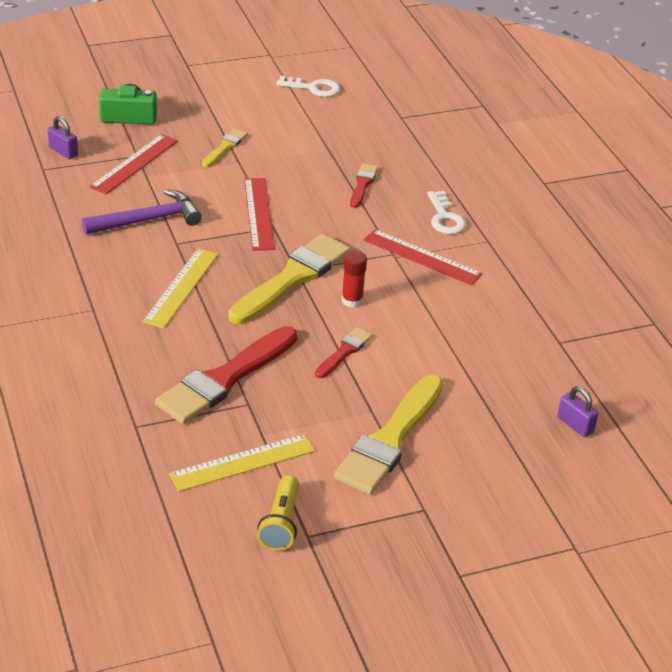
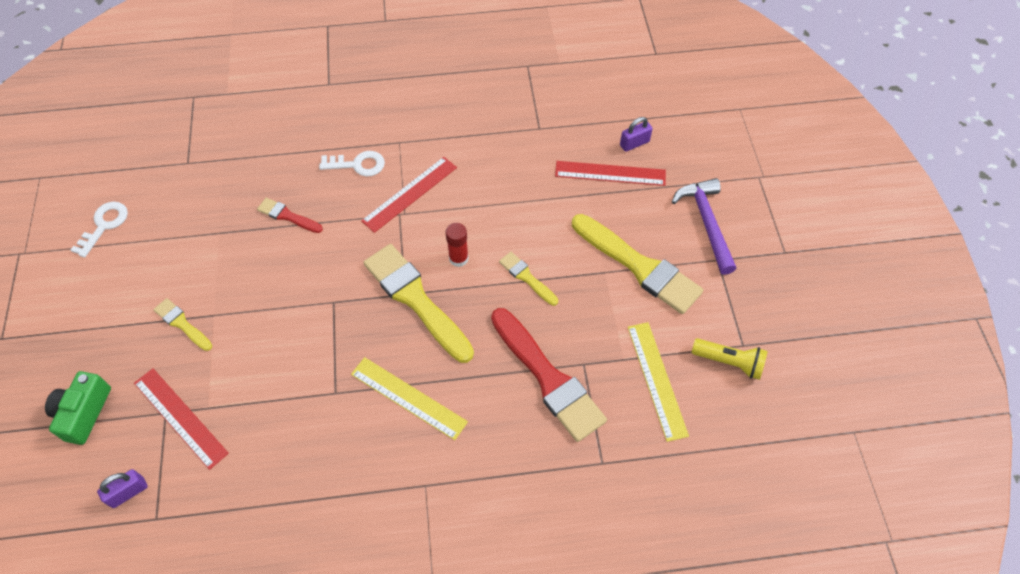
camera: 75 degrees left, 20 degrees up
(148, 220) = (288, 415): purple hammer -> purple hammer (706, 223)
(259, 213) = (307, 311): red ruler -> red ruler (610, 173)
(344, 352) = (526, 277): red brush -> yellow brush

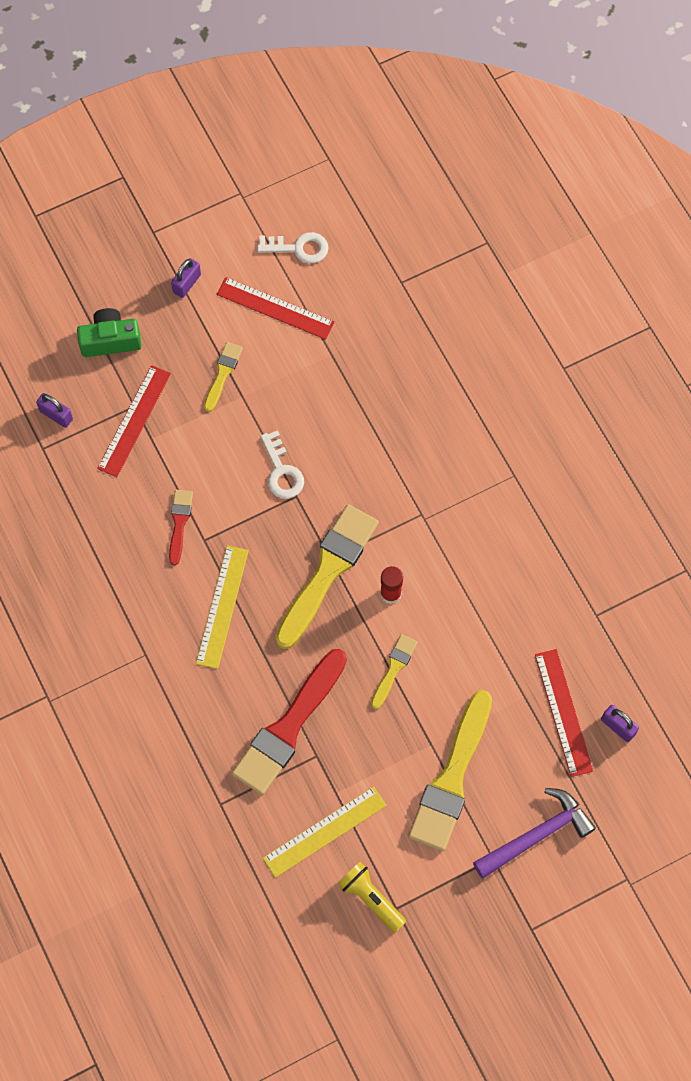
camera: 70 degrees right, 10 degrees up
(73, 325) = (187, 283): none -> purple padlock
(287, 216) = (376, 408): red brush -> red brush (179, 523)
(357, 164) = (466, 447): white key -> white key (282, 471)
(410, 194) = (450, 514): red ruler -> red ruler (275, 308)
(729, 362) = (371, 898): yellow flashlight -> yellow flashlight turned 135 degrees clockwise

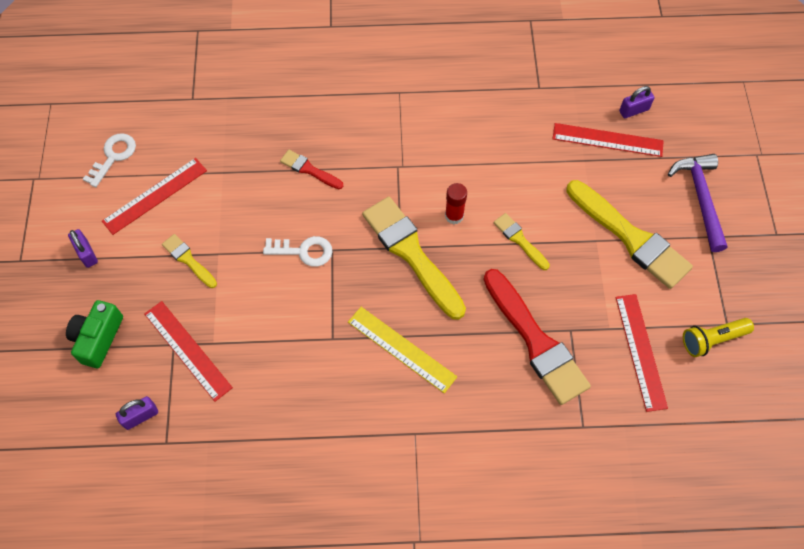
camera: 65 degrees left, 5 degrees down
(179, 523) = (305, 352): red brush -> red brush (309, 170)
(324, 831) = (640, 351): yellow ruler -> red ruler

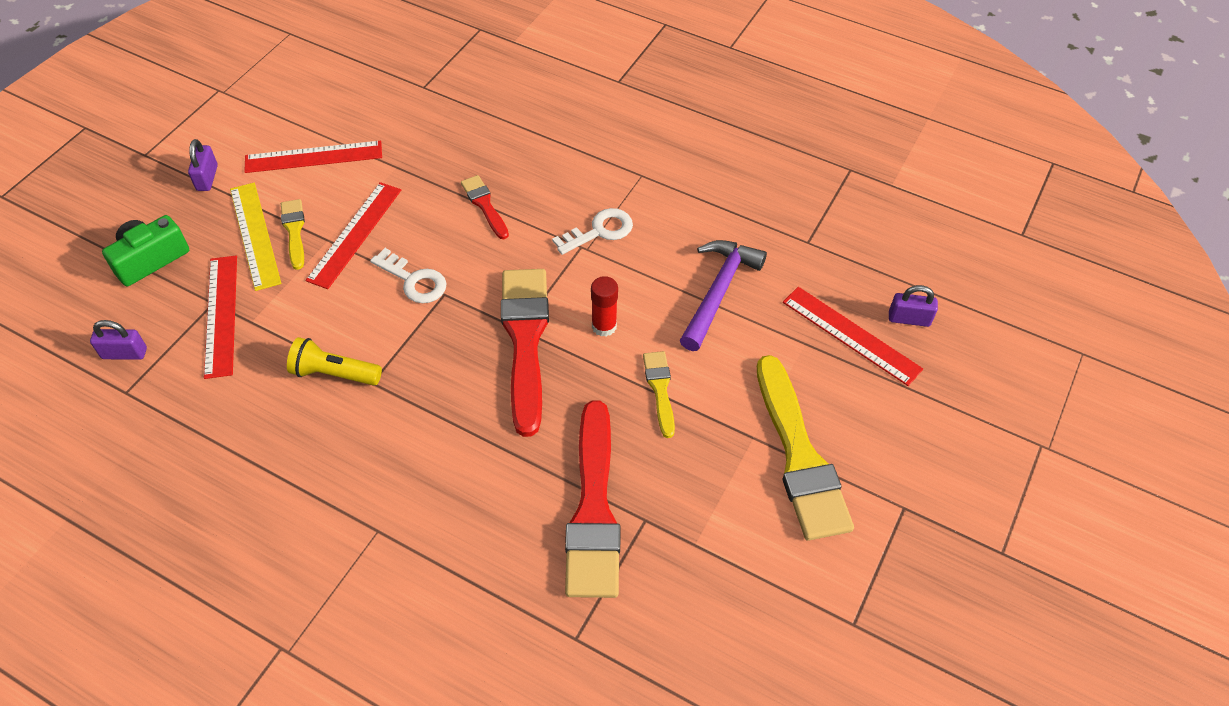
camera: 30 degrees right, 10 degrees down
(113, 156) = (305, 104): white key -> white key (599, 231)
(401, 349) = (435, 433): yellow ruler -> yellow ruler (255, 235)
(411, 253) = (525, 340): yellow brush -> red brush
(640, 351) = (714, 592): red ruler -> red ruler (355, 234)
(700, 198) = (925, 458): purple hammer -> purple hammer (718, 292)
(712, 339) = (819, 631): yellow flashlight -> yellow flashlight (334, 373)

